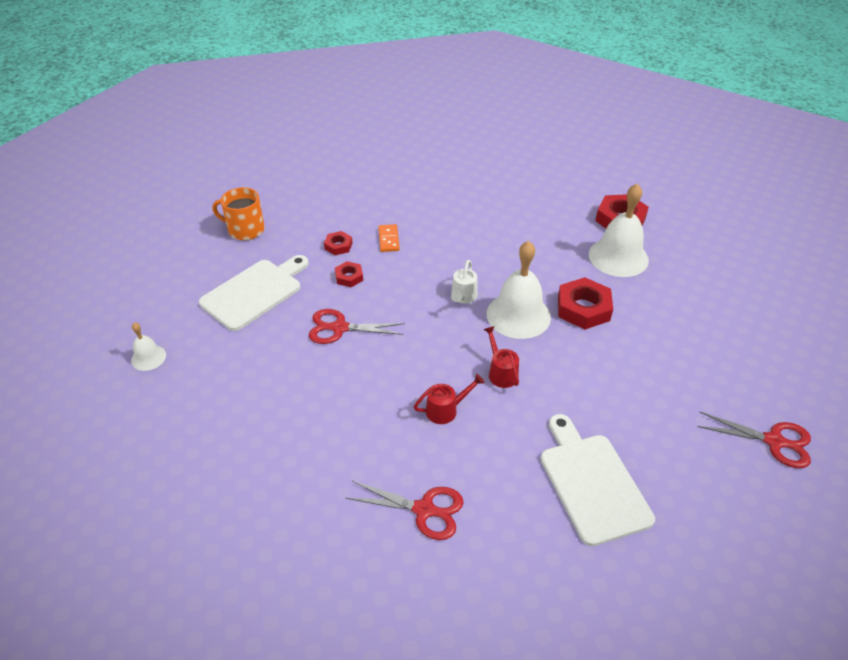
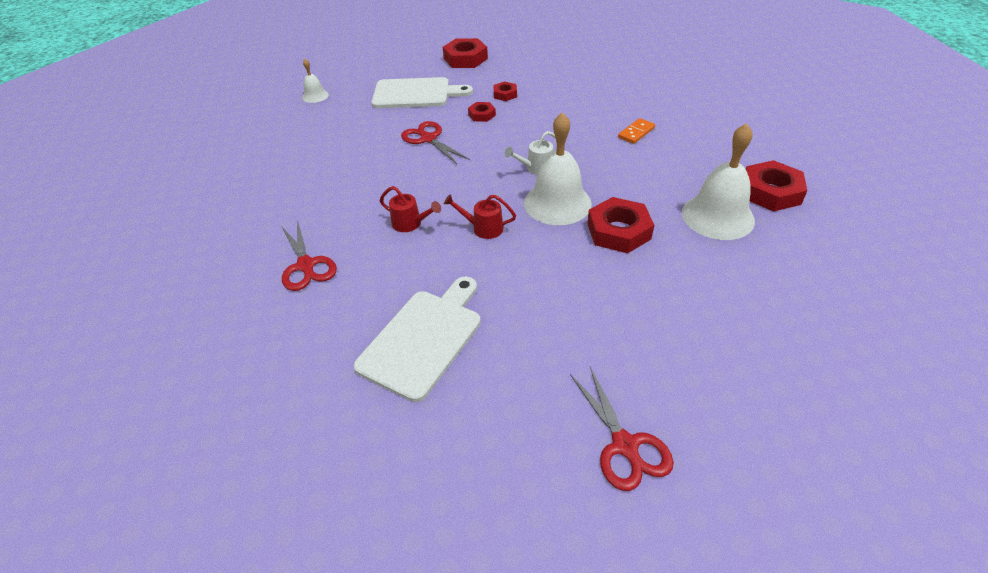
camera: 50 degrees right, 0 degrees up
(245, 229) = (465, 59): orange mug -> red nut
(389, 239) = (544, 107): orange domino -> orange domino (636, 133)
(501, 372) = (483, 228): red watering can -> red watering can turned 105 degrees counterclockwise

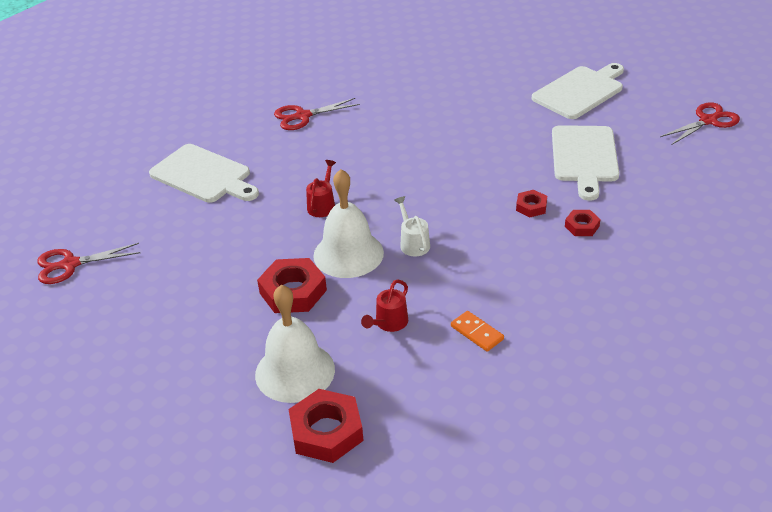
camera: 95 degrees right, 5 degrees down
(315, 96) = (580, 91): white bell -> white cutting board
(410, 224) = (340, 164): red watering can -> red watering can (388, 323)
(428, 139) = (482, 169): red scissors -> red scissors (708, 121)
(465, 59) = (683, 194): red nut -> none

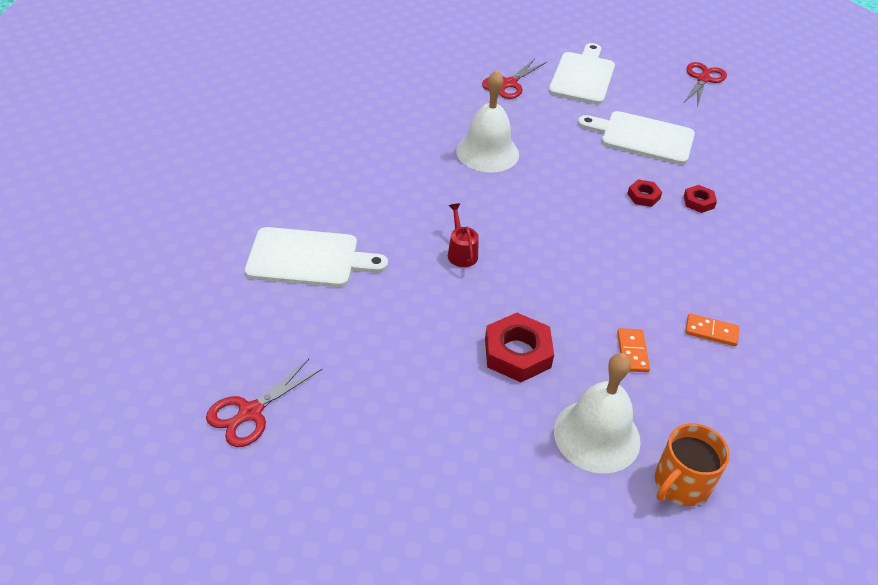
camera: 35 degrees left, 5 degrees up
(302, 116) = (353, 164): red scissors -> red scissors (508, 84)
(326, 431) = (681, 483): red nut -> orange mug
(348, 254) = (532, 295): white bell -> white bell (487, 152)
(388, 323) = (632, 352): red watering can -> orange domino
(413, 243) = (579, 264): white watering can -> none
(584, 157) = (642, 137): white cutting board -> white cutting board turned 135 degrees clockwise

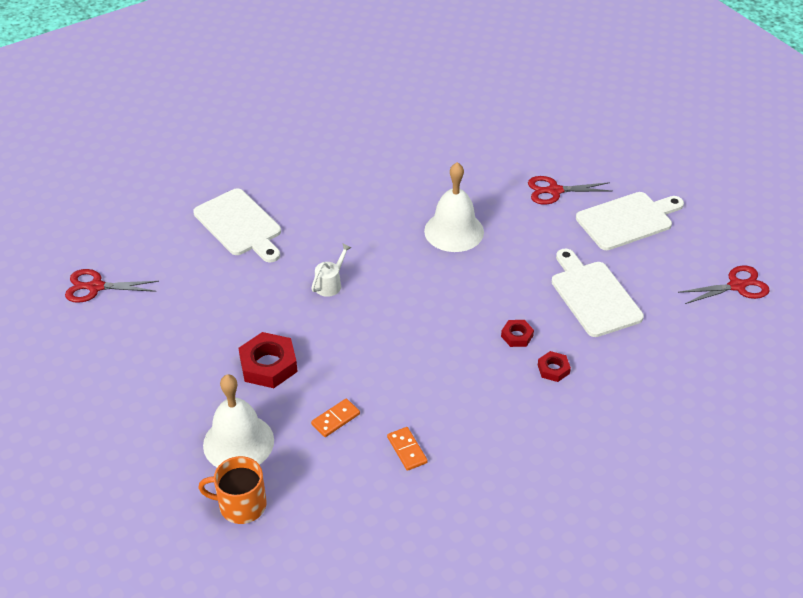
camera: 50 degrees right, 0 degrees up
(461, 252) = (330, 283): red watering can -> white watering can

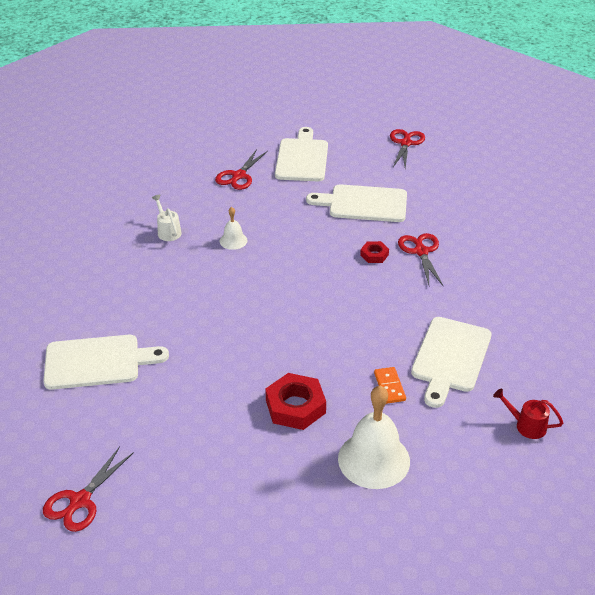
camera: 60 degrees left, 5 degrees down
(241, 505) = (447, 483): orange mug -> none
(330, 283) = (229, 331): white watering can -> white watering can (168, 231)
(352, 541) = (526, 425): none -> red watering can
(407, 450) = (450, 358): orange domino -> white cutting board
(454, 231) = (233, 240): white bell -> white bell, size x0.50
(553, 369) = (421, 251): red nut -> red scissors

